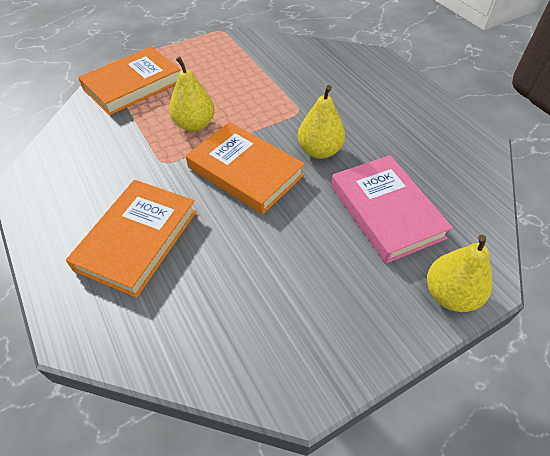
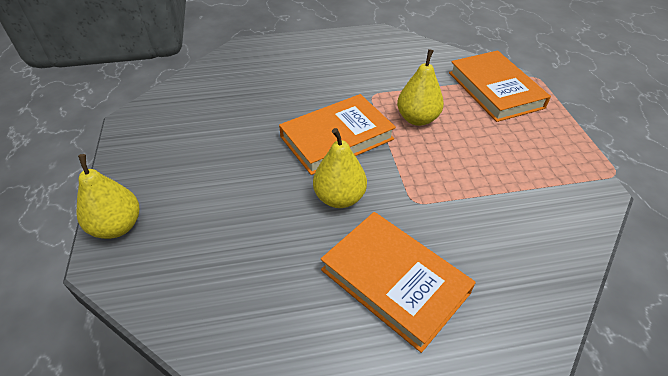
camera: 110 degrees right, 5 degrees down
(137, 240) = (296, 74): orange book -> orange book (394, 281)
(386, 211) = (229, 220): pink book -> none

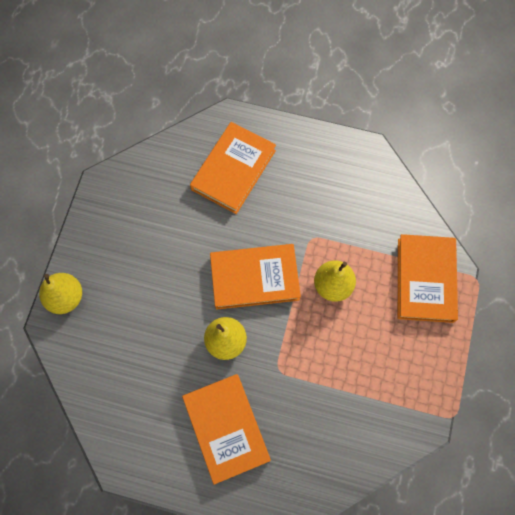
camera: 25 degrees right, 25 degrees up
(267, 74) = (233, 170): none -> orange book

